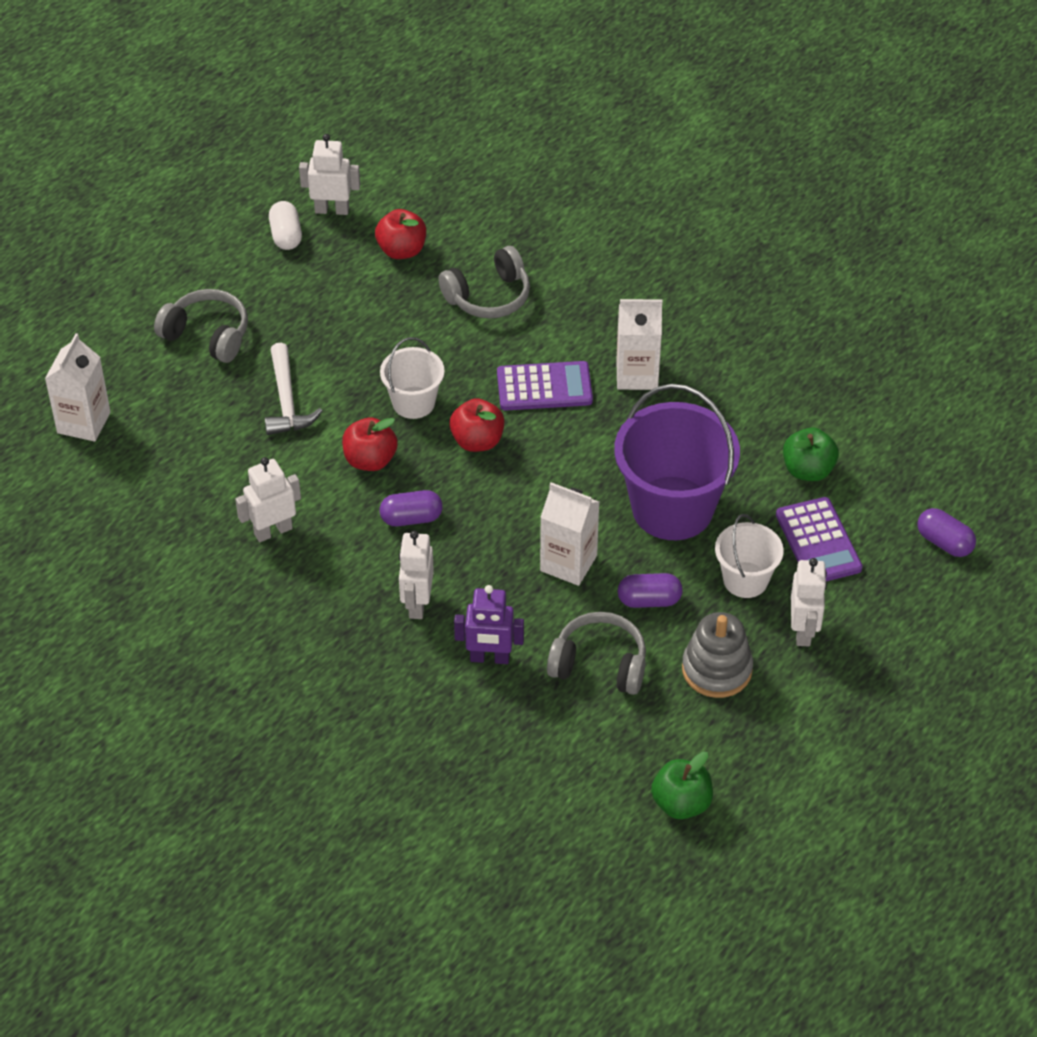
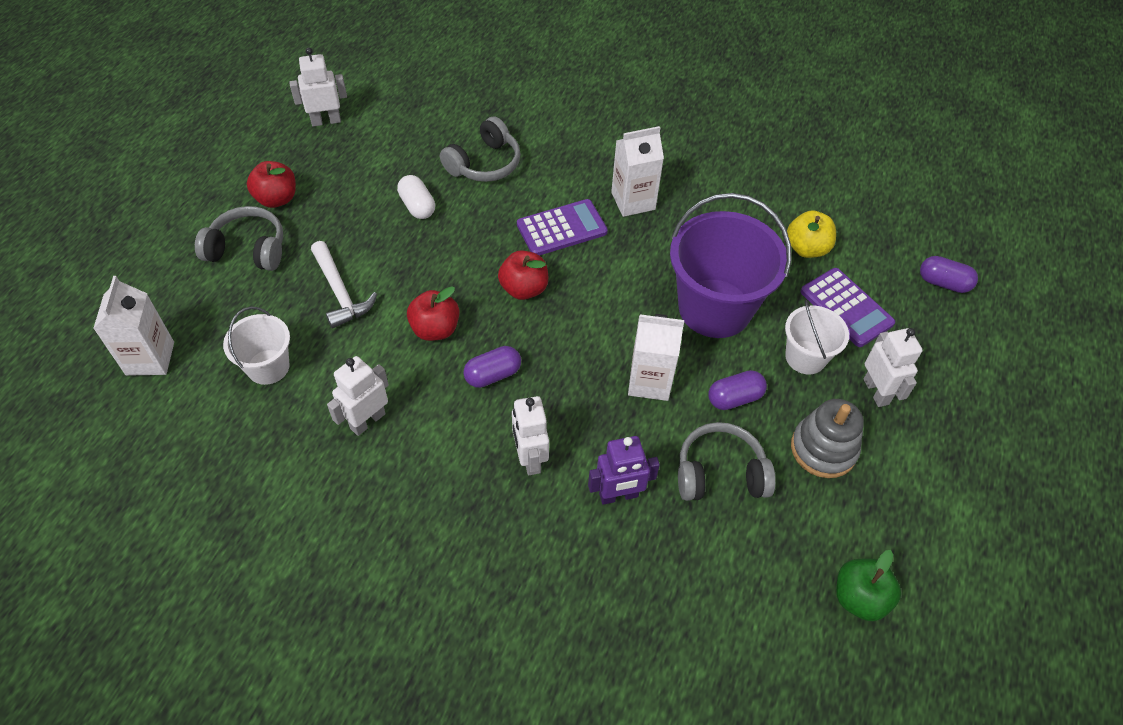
camera: 20 degrees left, 5 degrees up
(286, 235) = (293, 149): white capsule -> white capsule (417, 206)
(401, 250) = (397, 141): red apple -> red apple (277, 199)
(413, 402) = (455, 267): white bucket -> white bucket (268, 367)
(808, 470) = (806, 248): green apple -> yellow apple

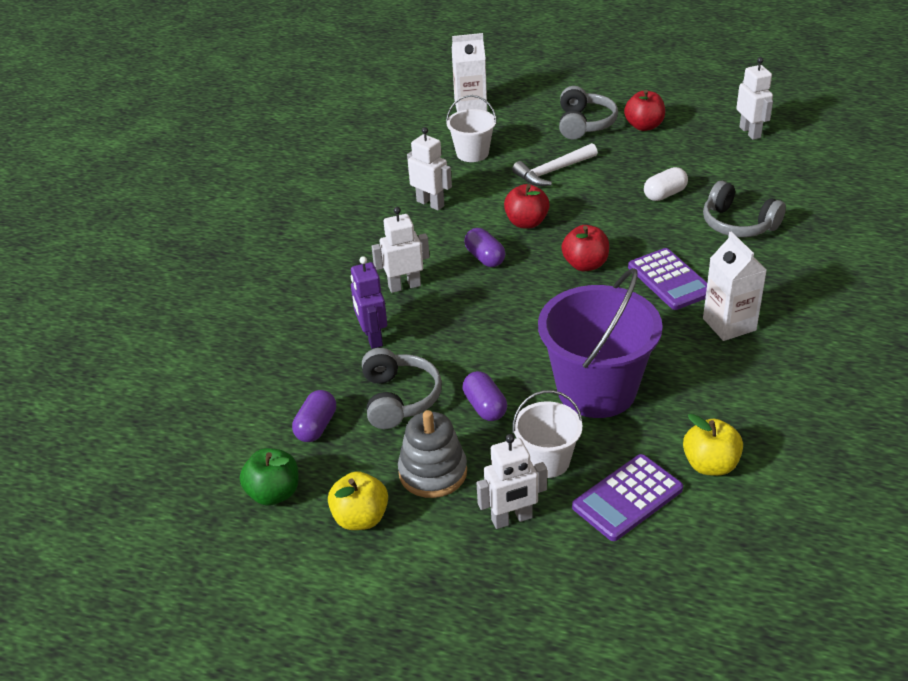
camera: 90 degrees right, 15 degrees down
(649, 381) = (494, 349): white carton -> none
(885, 514) = (360, 518): none -> yellow apple
(943, 283) = (697, 598): purple capsule -> purple capsule (316, 426)

